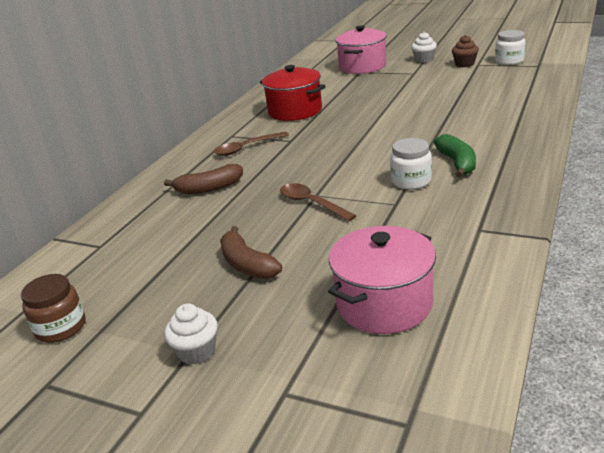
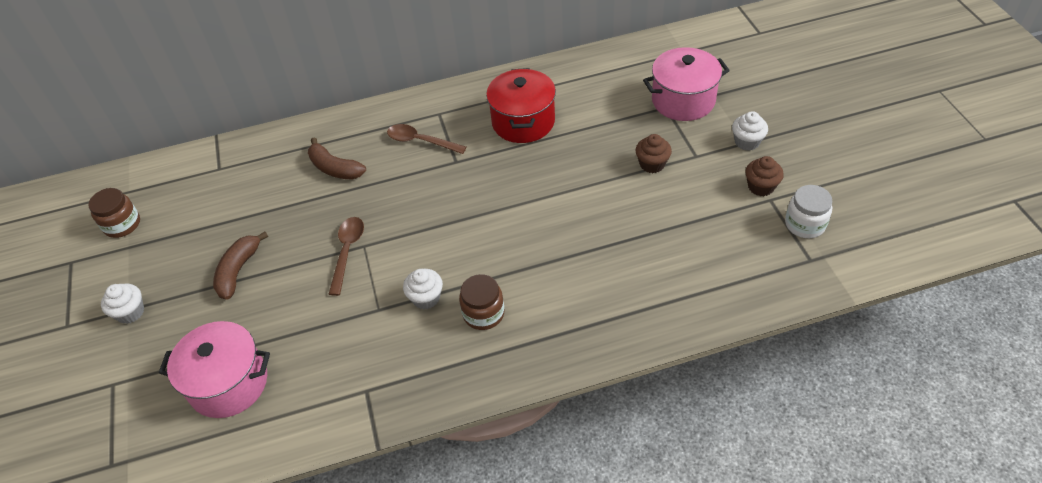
camera: 50 degrees right, 20 degrees up
(401, 85) = (652, 164): none -> brown cupcake
(411, 181) = (426, 298): white jar -> white cupcake
(457, 163) = (483, 313): green banana -> brown jar

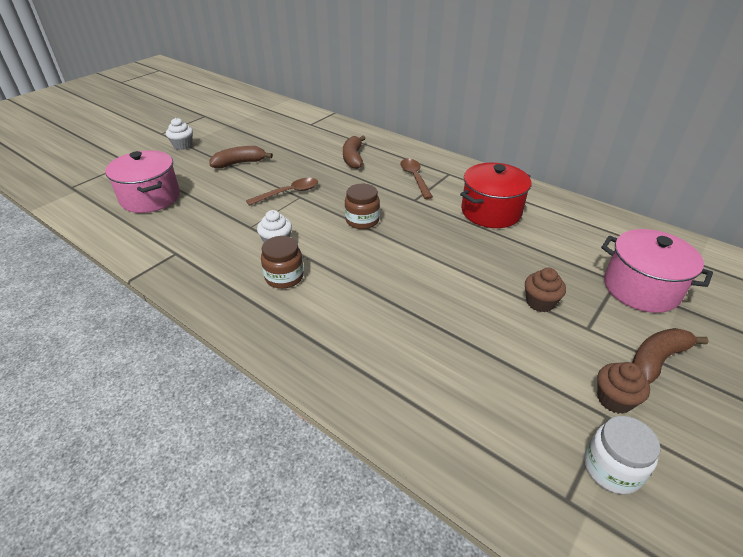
camera: 50 degrees right, 10 degrees down
(122, 224) = (242, 117): brown jar -> brown jar (362, 220)
(747, 142) = (657, 359): white cupcake -> brown banana

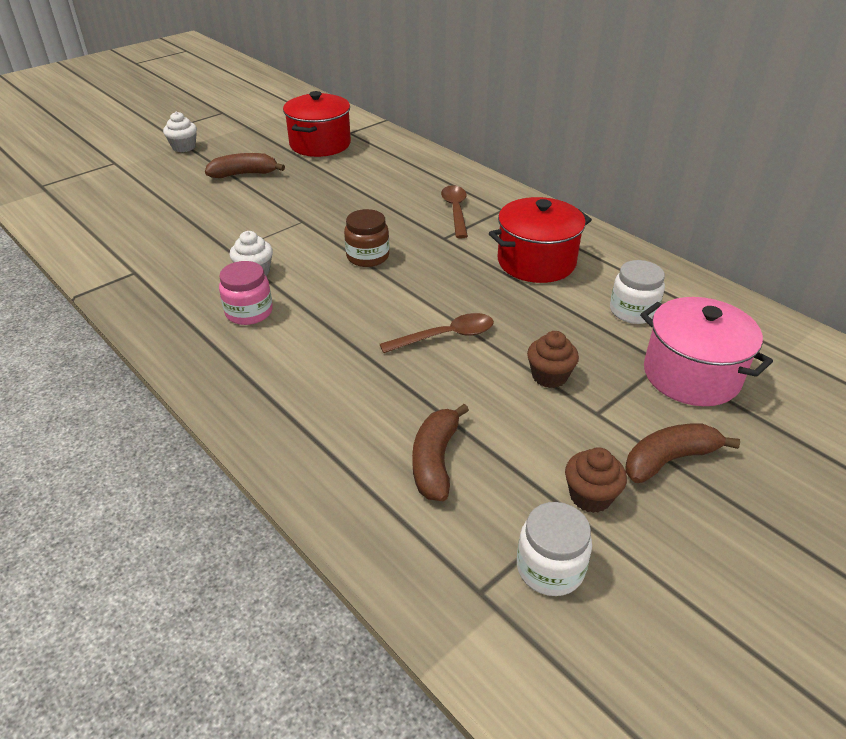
camera: 10 degrees right, 0 degrees up
(150, 198) = (126, 206): pink pot -> none
(284, 277) = (249, 312): brown jar -> pink jar
(289, 193) = (290, 215): brown spoon -> brown spoon (446, 336)
(291, 135) = (320, 144): none -> red pot
(353, 158) = (387, 179): brown banana -> brown banana (435, 460)
(577, 243) = (633, 311): none -> white jar

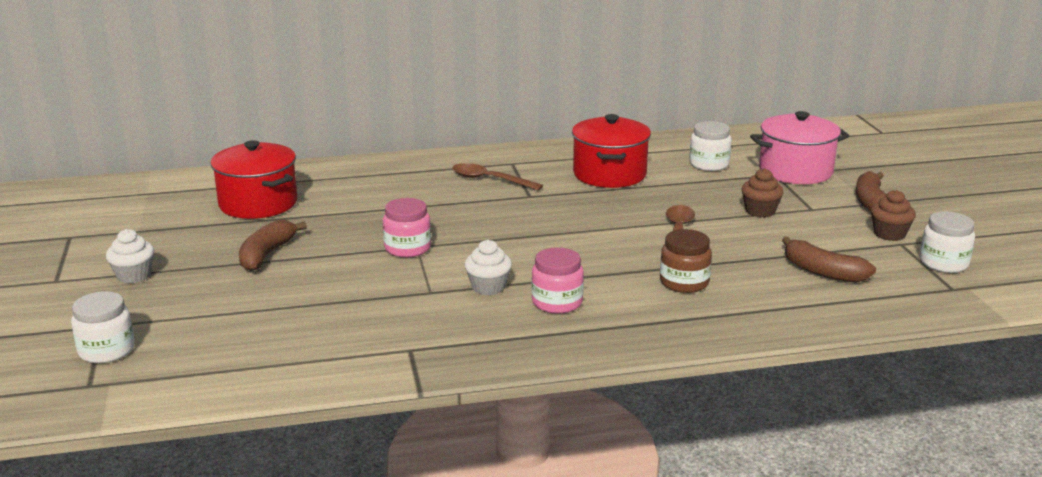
camera: 60 degrees left, 15 degrees down
(84, 175) = (106, 350): none -> white jar
(295, 218) = (407, 248): none -> pink jar
(367, 256) = (522, 232): brown jar -> brown jar (684, 282)

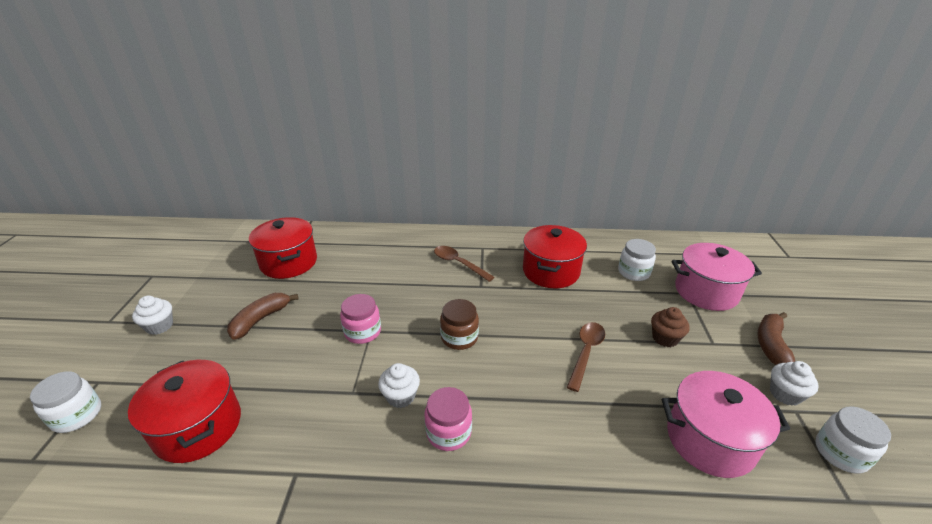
camera: 15 degrees right, 10 degrees up
(269, 337) = (198, 427): none -> red pot
(684, 282) = (572, 427): brown jar -> brown jar (459, 337)
(822, 272) = (710, 440): brown banana -> pink pot
(889, 234) = (785, 394): brown cupcake -> white cupcake

